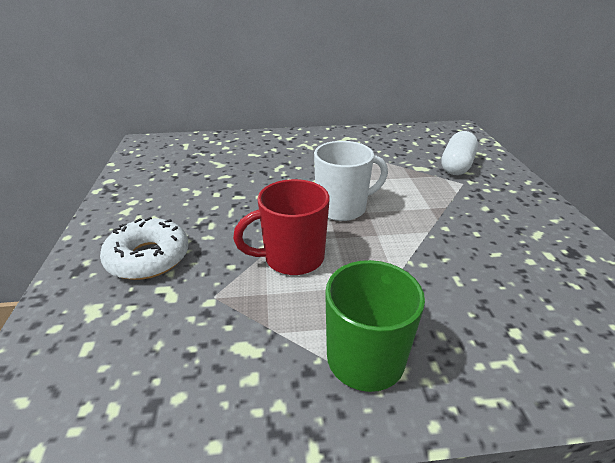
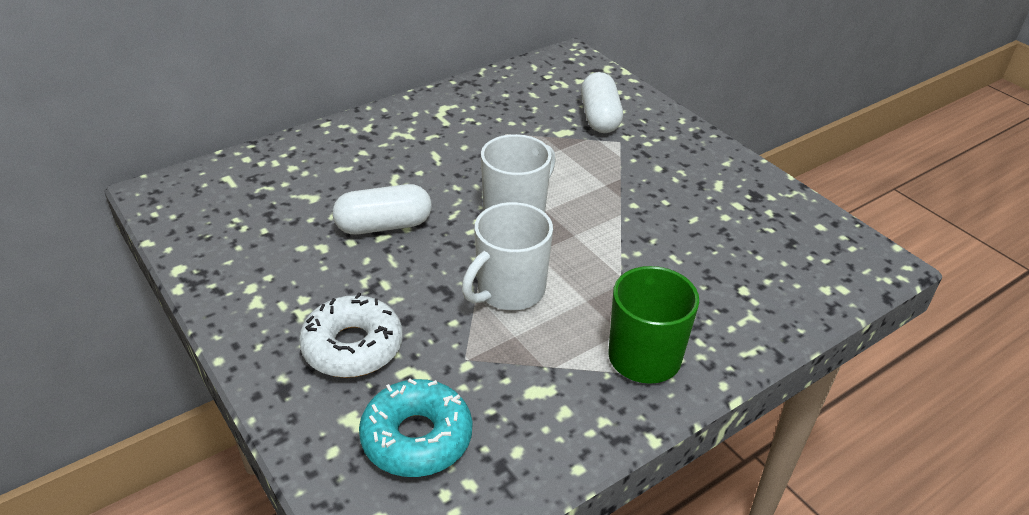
camera: 30 degrees left, 5 degrees up
(117, 345) = (417, 437): none -> turquoise donut
(245, 190) = (384, 226): none -> white capsule
(292, 258) = (509, 291): red mug -> white mug

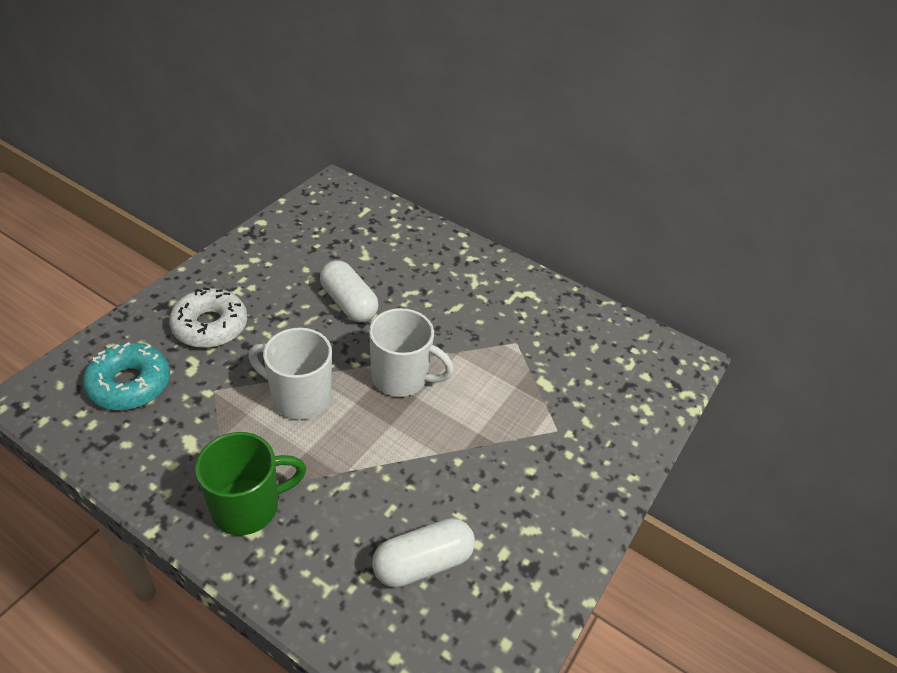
camera: 65 degrees right, 5 degrees up
(599, 117) = (588, 405): white capsule -> white capsule (422, 562)

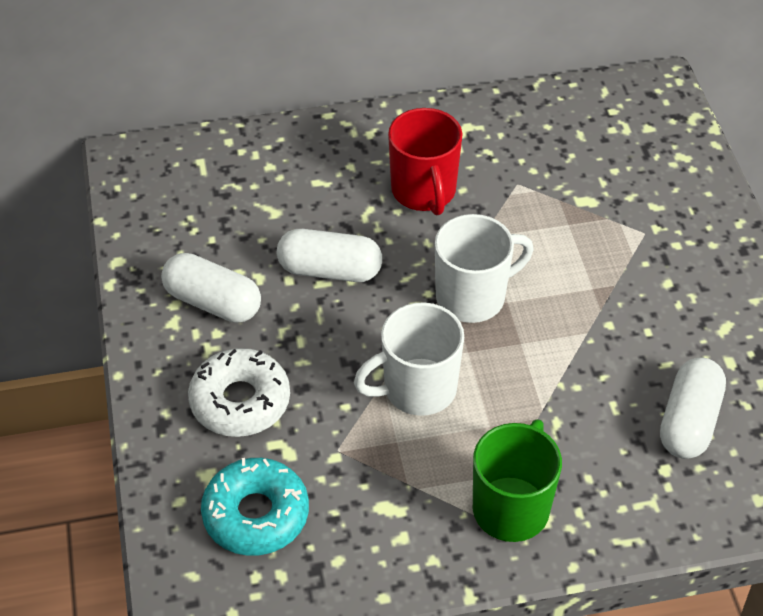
camera: 40 degrees left, 5 degrees up
(271, 272) = (213, 302): none -> white capsule
(456, 306) = (424, 192): none -> red mug

